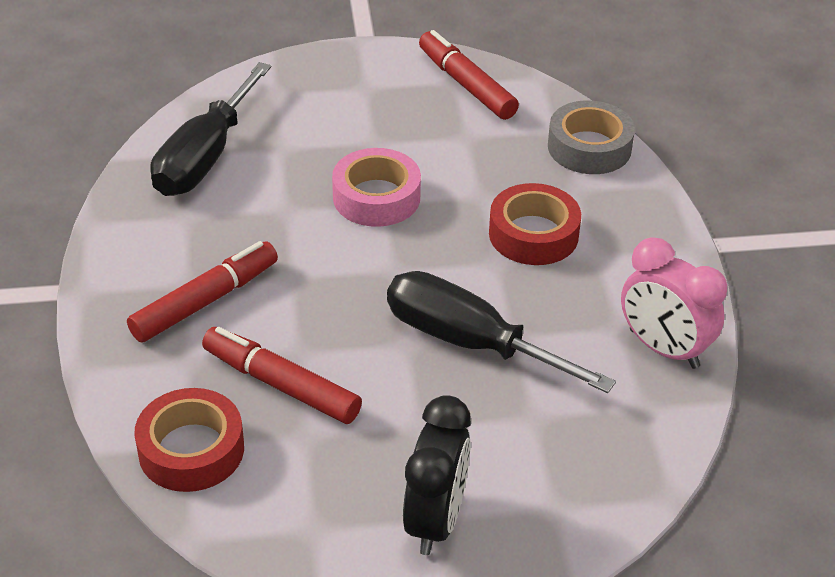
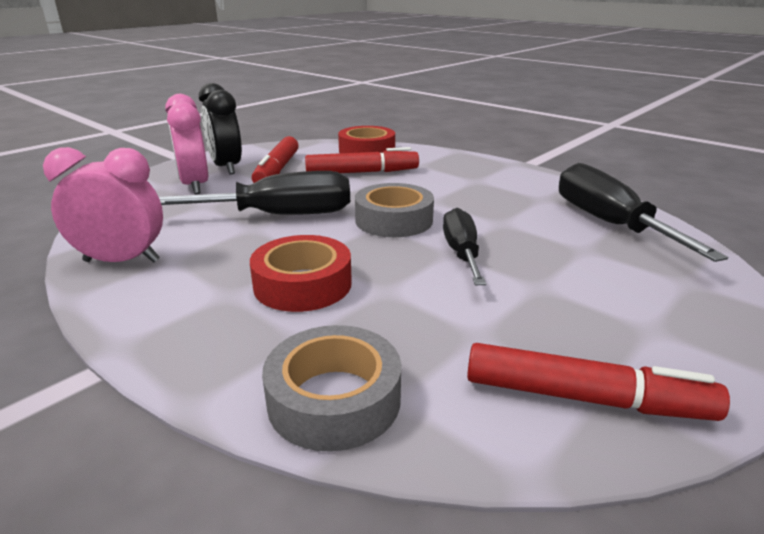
camera: 140 degrees right, 15 degrees down
(205, 301) = (454, 179): red marker -> red marker (277, 170)
(371, 268) = (394, 220): none -> grey tape
(376, 197) = (461, 253): pink tape -> black screwdriver
(514, 481) = (195, 186): none -> pink clock

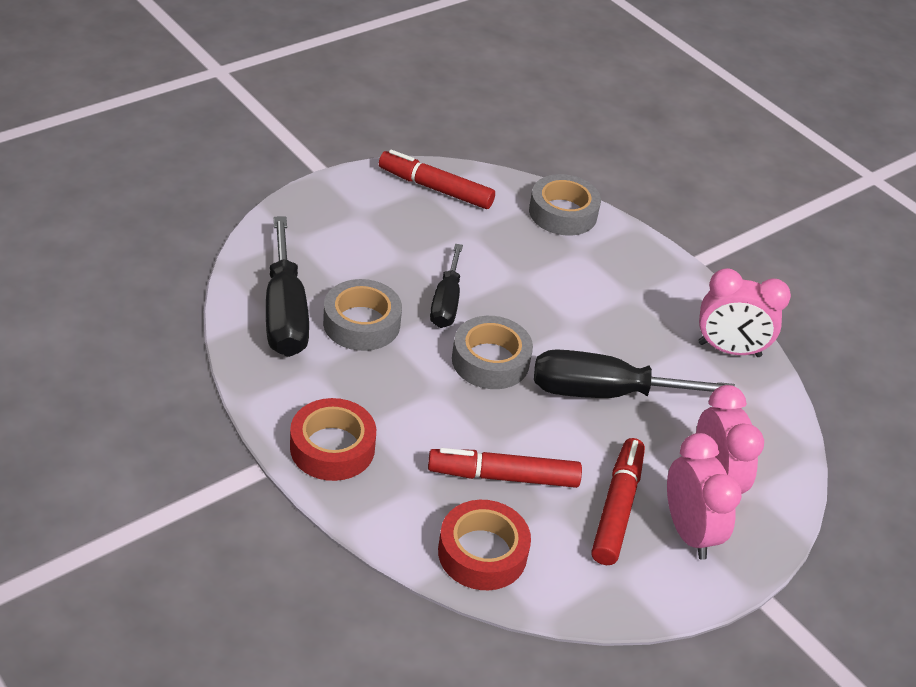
camera: 175 degrees left, 15 degrees up
(226, 167) = (689, 532): black clock -> pink clock
(303, 284) = (580, 294): red tape -> red tape (332, 448)
(532, 226) = (361, 323): none -> grey tape

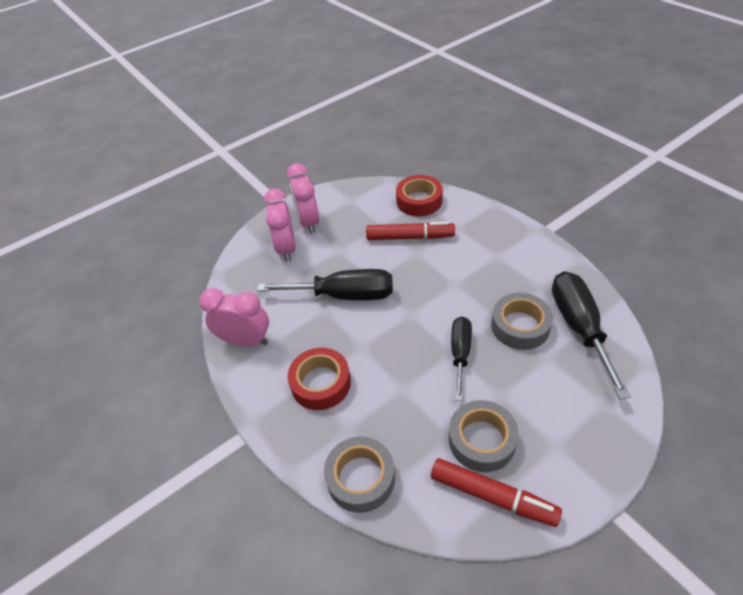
camera: 170 degrees left, 5 degrees up
(332, 448) = (512, 240): red tape -> red tape (321, 383)
(490, 361) = (422, 308): grey tape -> grey tape (481, 440)
(617, 508) = (346, 229): red marker -> none

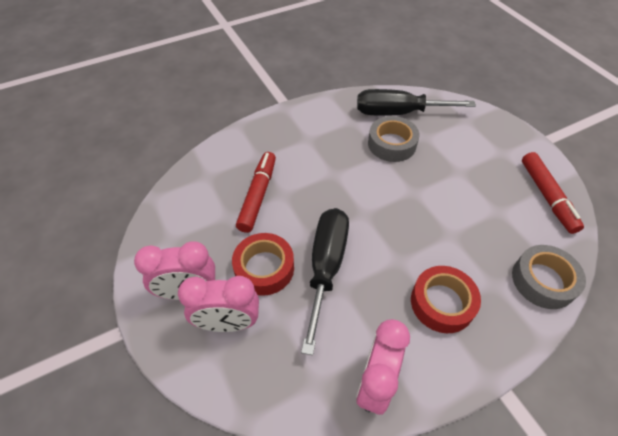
camera: 85 degrees left, 5 degrees up
(419, 201) = (205, 178): red tape -> red tape (264, 268)
(460, 353) = (416, 187): black screwdriver -> none
(481, 440) = (500, 192): grey tape -> none
(492, 496) = (547, 196): red marker -> red marker turned 135 degrees clockwise

